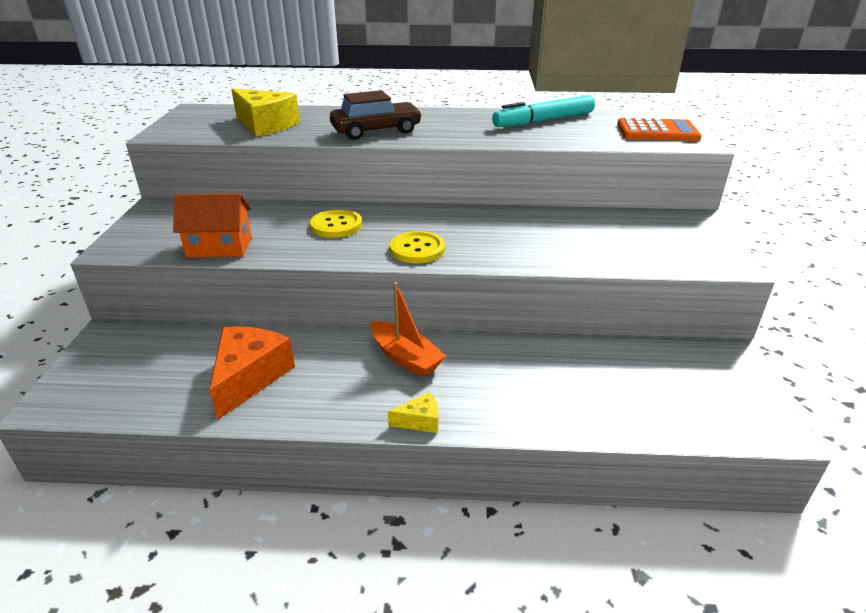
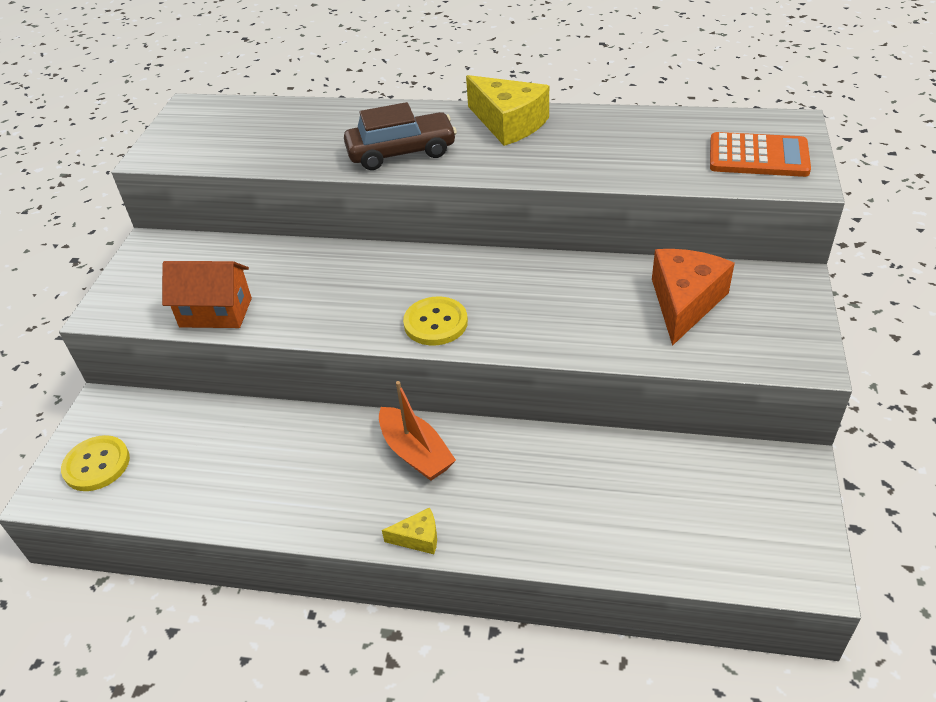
camera: 10 degrees right, 10 degrees up
(249, 377) = (247, 470): orange cheese -> orange cheese (684, 302)
(265, 125) = (271, 139): yellow cheese -> yellow cheese (508, 123)
(336, 225) = (348, 281): yellow button -> yellow button (96, 465)
(543, 121) = (616, 132): turquoise marker -> none

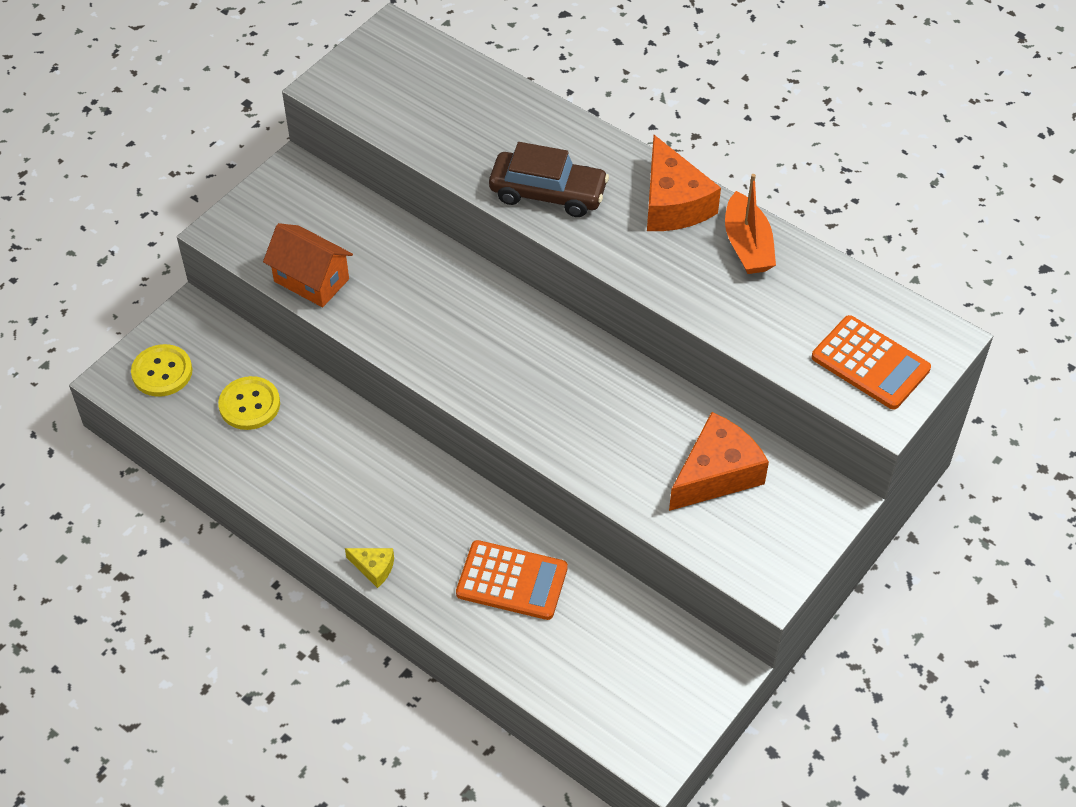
camera: 25 degrees right, 10 degrees up
(416, 453) = (418, 492): orange boat -> orange boat (747, 245)
(435, 323) = (487, 385): yellow button -> yellow button (249, 404)
(508, 123) = (673, 203): yellow cheese -> orange cheese
(556, 485) = (512, 581): none -> orange calculator

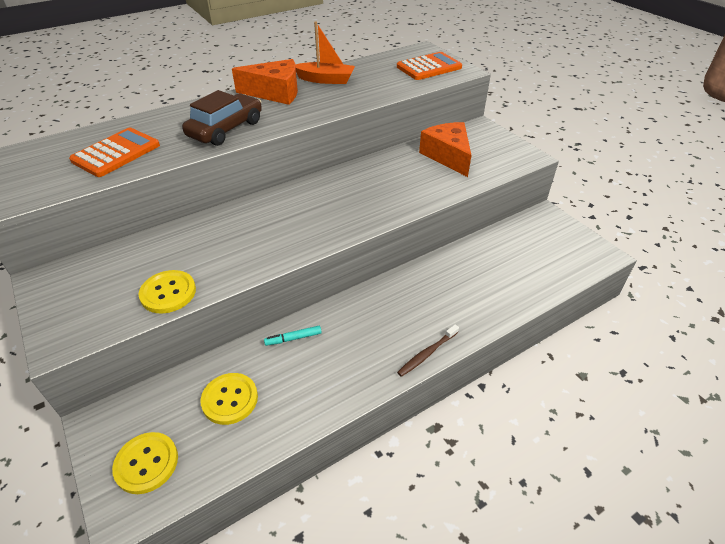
camera: 70 degrees left, 10 degrees down
(311, 280) = (168, 293): orange house -> yellow button
(348, 428) = (293, 338): none -> turquoise marker
(374, 568) = (427, 354): yellow cheese -> brown toothbrush
(512, 581) = (461, 283): orange calculator -> orange calculator (116, 153)

